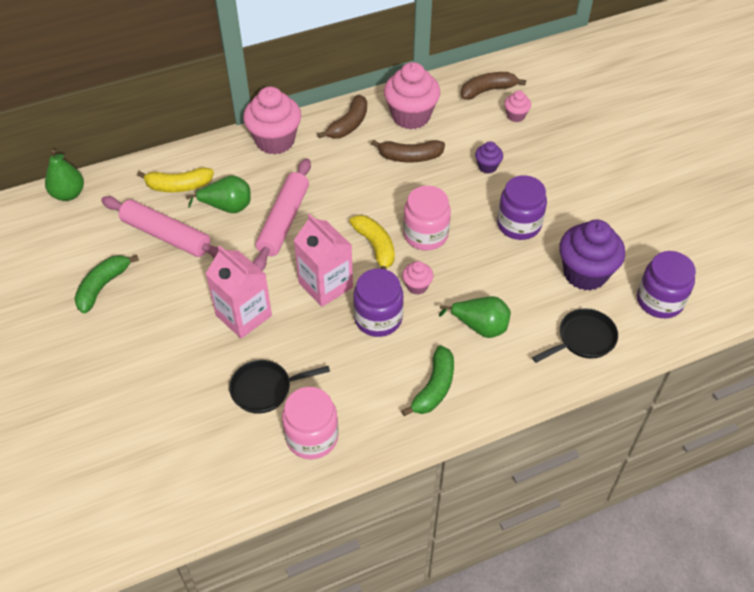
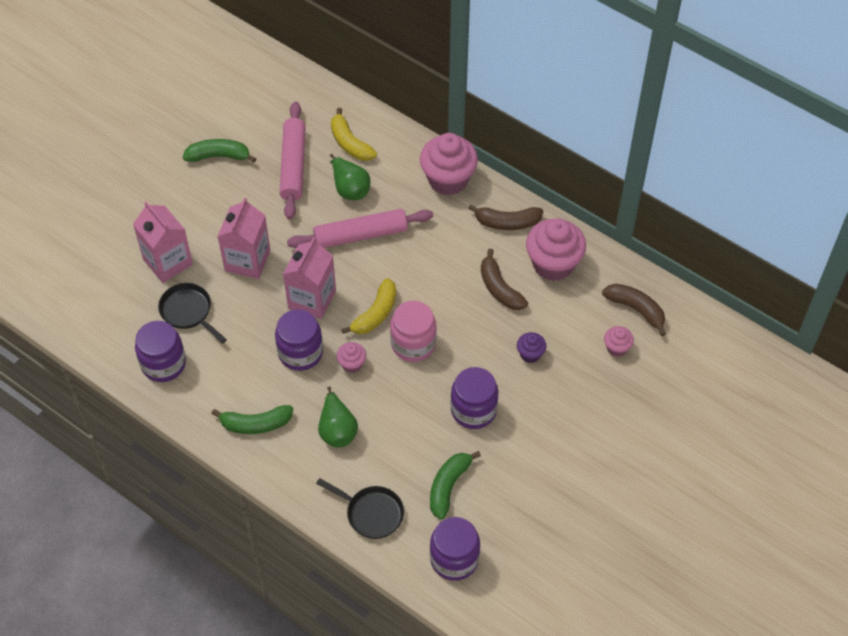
camera: 60 degrees right, 5 degrees up
(68, 194) = (293, 79): green pear -> none
(192, 381) = (168, 262): none -> pink carton
(312, 437) = (163, 364): pink jar -> purple jar
(585, 273) = (448, 486): purple cupcake -> green banana

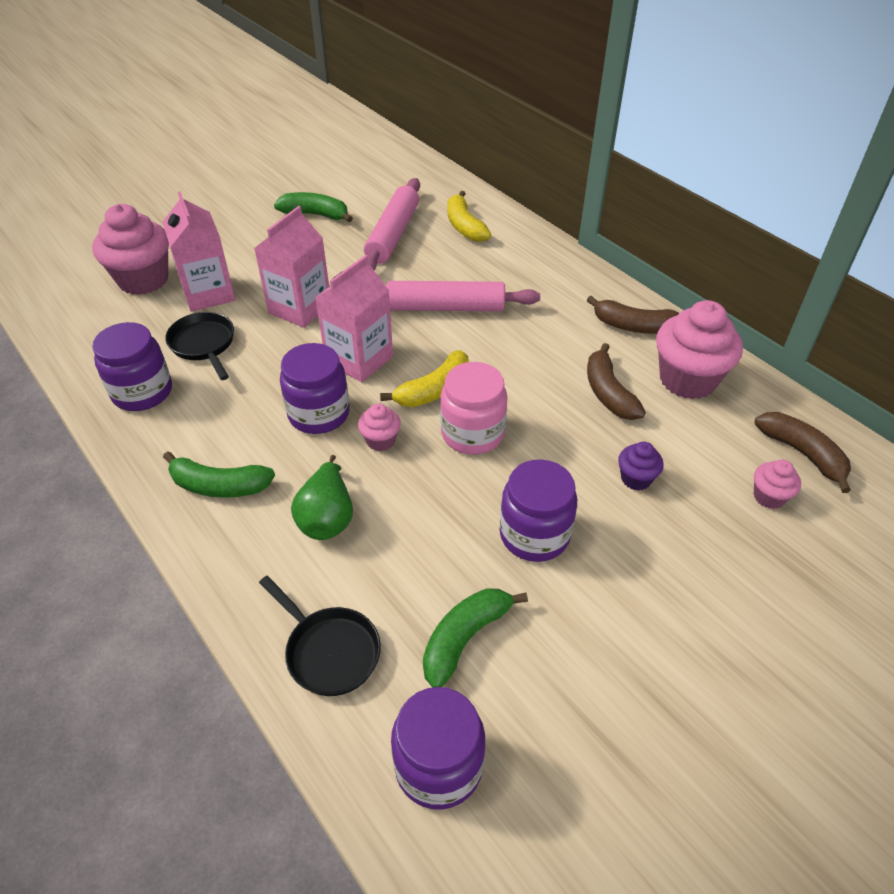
camera: 15 degrees right, 10 degrees down
(350, 188) = (449, 263): green pear -> none
(448, 179) = (569, 274): pink cupcake -> pink cupcake (143, 280)

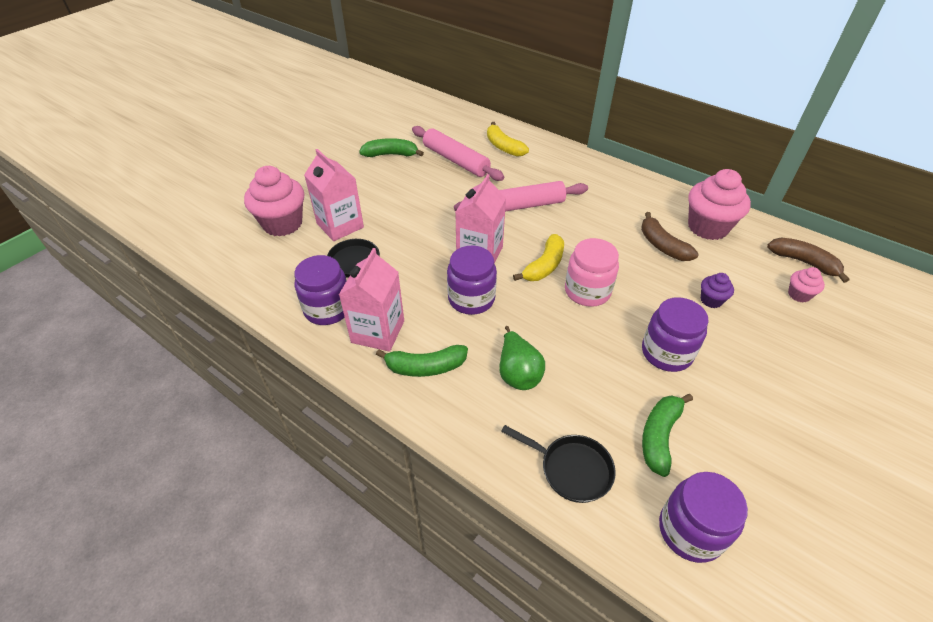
camera: 15 degrees left, 0 degrees up
(300, 308) = (416, 224): pink carton -> pink carton (378, 331)
(380, 440) = (526, 309): pink cupcake -> none
(393, 234) = (455, 160): pink rolling pin -> pink rolling pin turned 45 degrees counterclockwise
(633, 326) = (654, 197): brown banana -> none

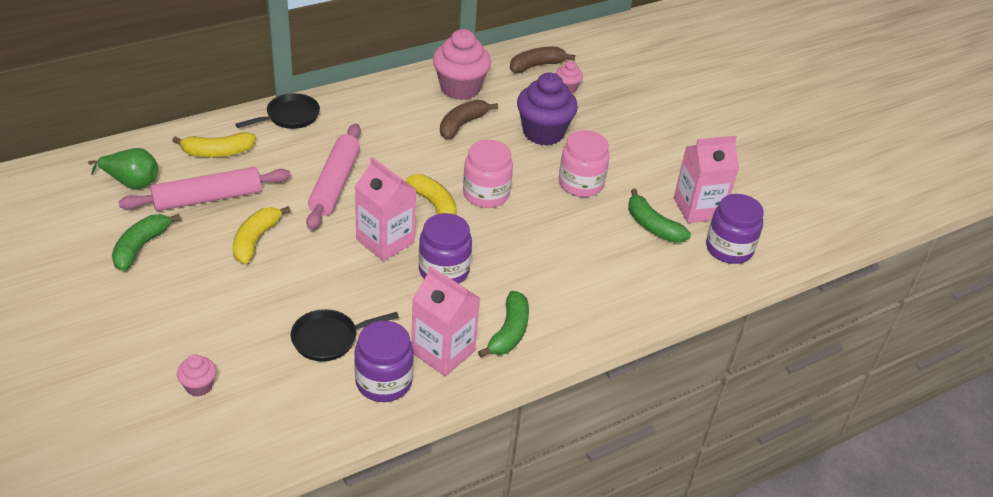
camera: 70 degrees left, 5 degrees down
(282, 224) = (199, 386): pink cupcake -> pink cupcake, size x0.48
(340, 225) = (248, 334): pink carton -> pink carton (698, 208)
(432, 194) = (255, 240): none -> yellow banana
(518, 373) = (551, 276): green pear -> green pear (131, 182)
(571, 469) = (657, 284): black pan -> black pan (289, 117)
(662, 245) = (462, 124): brown banana -> brown banana turned 135 degrees clockwise
(666, 353) = (581, 184): purple jar -> pink jar
(711, 300) = (543, 133): purple cupcake -> purple cupcake, size x2.08

